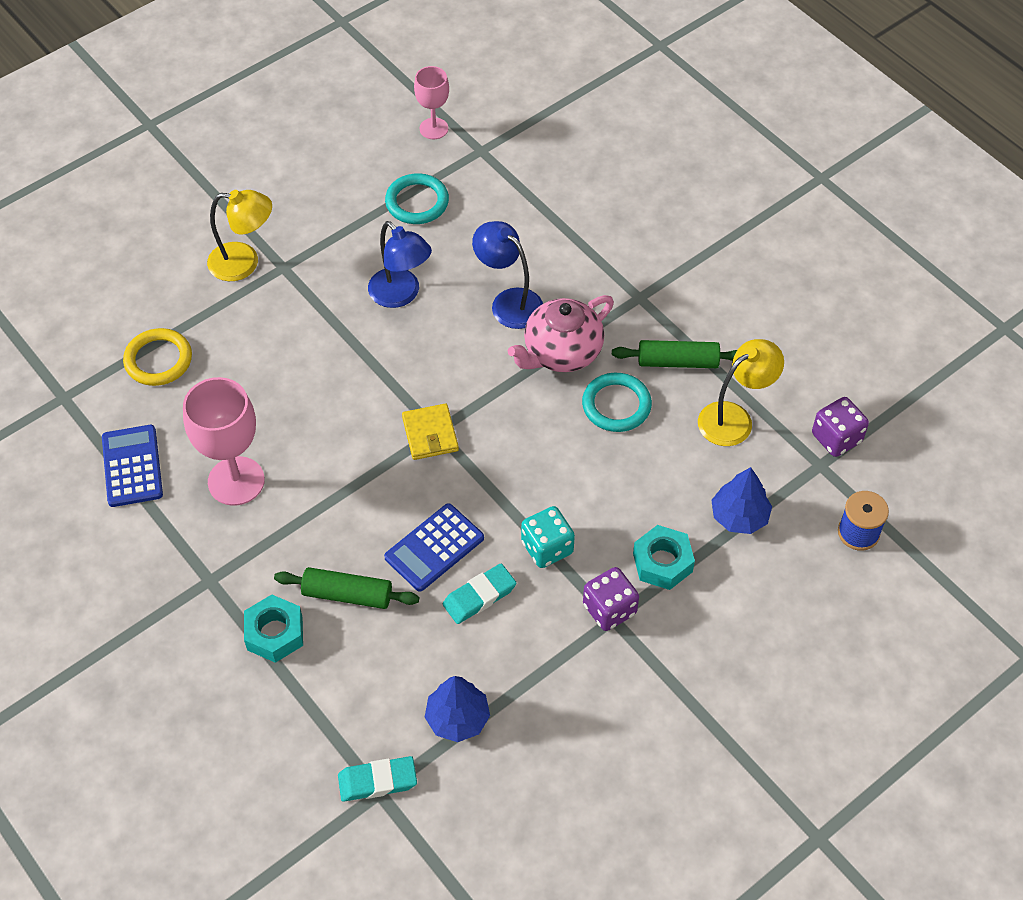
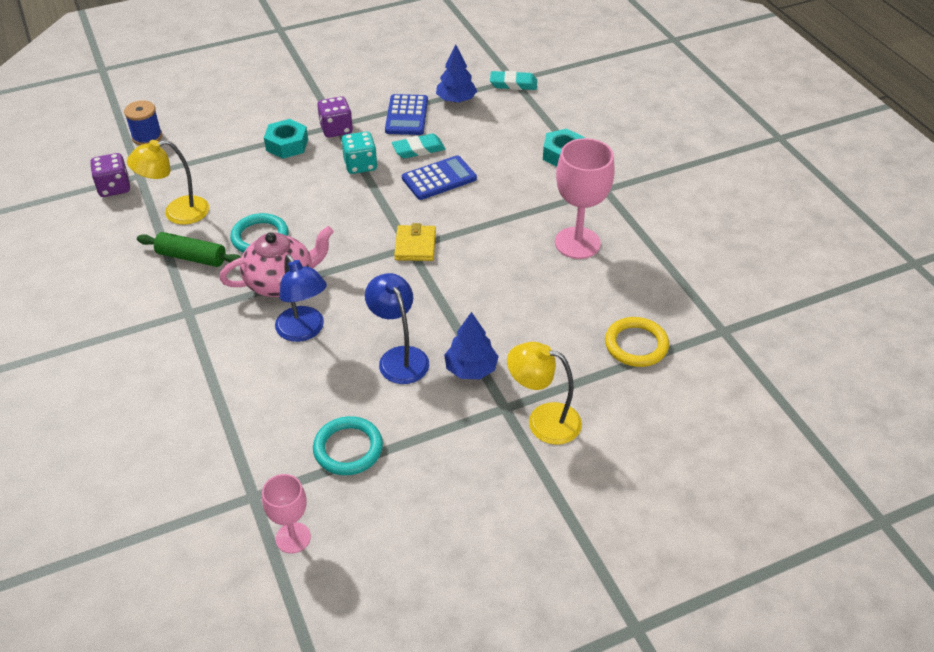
camera: 165 degrees left, 10 degrees down
(132, 466) = (661, 268): blue calculator -> blue calculator (407, 115)
(347, 594) = (508, 165): green rolling pin -> none
(739, 516) = (218, 158): blue tree -> blue tree (471, 369)

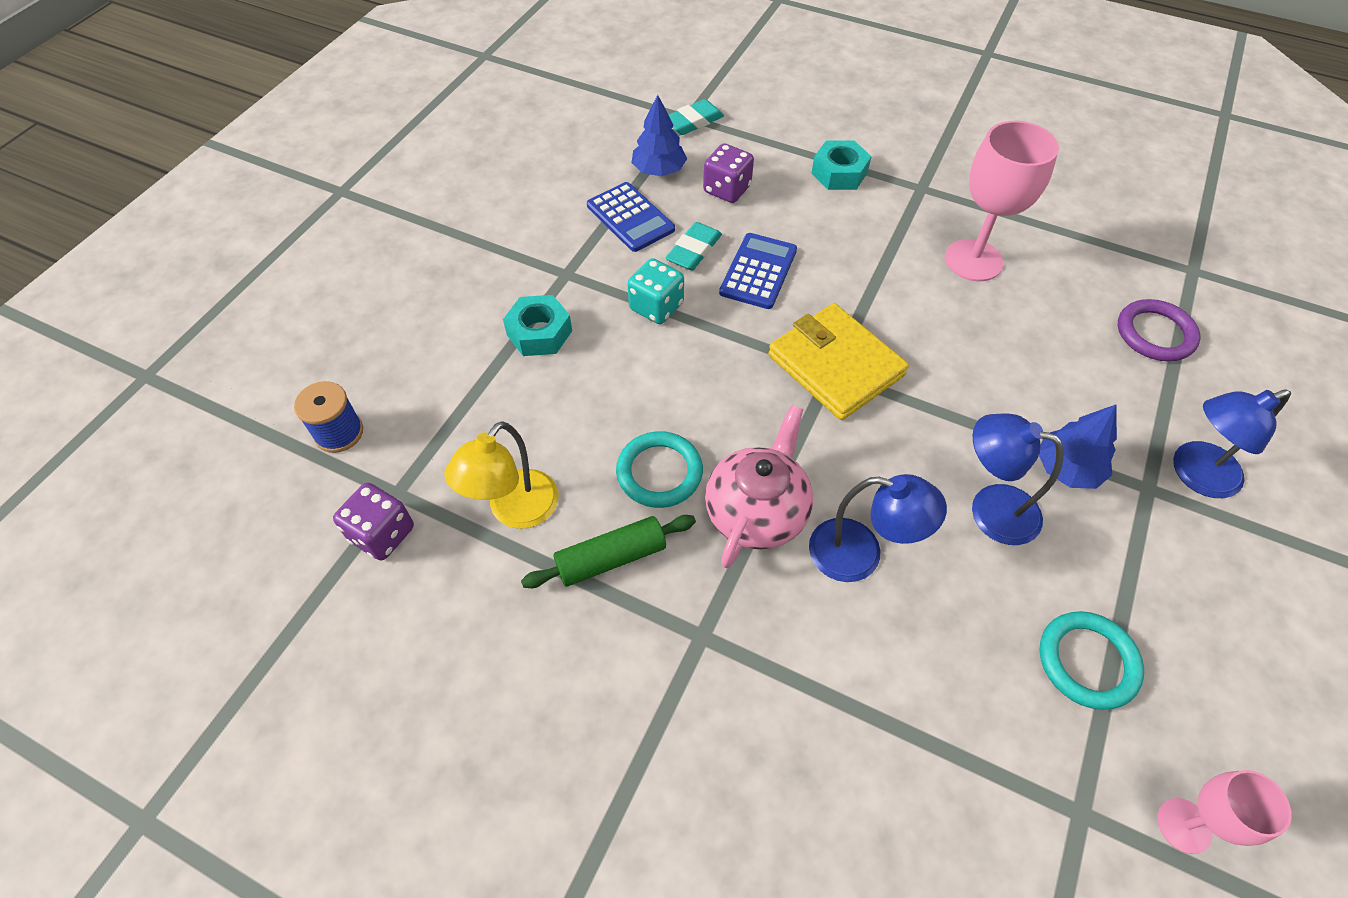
camera: 40 degrees left, 10 degrees up
(336, 129) = (573, 279): purple dice -> purple dice (727, 189)
(415, 245) = (835, 365): yellow wallet -> yellow wallet, size x1.73
(543, 420) = (1194, 475): yellow lamp -> blue lamp
(636, 345) = (1155, 334): yellow ring -> purple ring

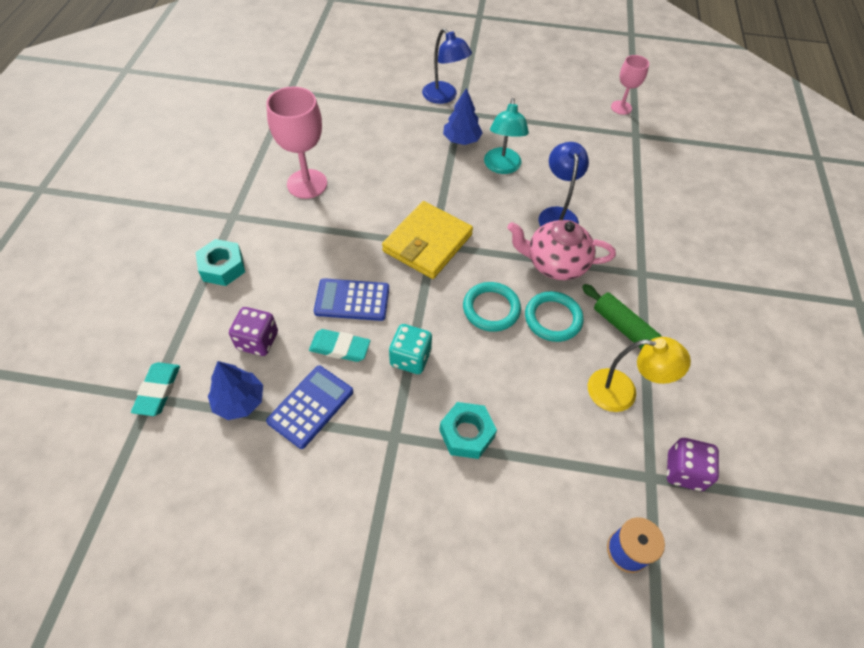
camera: 110 degrees left, 0 degrees up
(693, 121) = (158, 390): turquoise eraser -> turquoise eraser turned 60 degrees clockwise
(990, 509) = (502, 167): blue lamp -> turquoise lamp
(1087, 662) = (567, 133): turquoise ring -> turquoise ring (491, 309)
(1155, 334) = (349, 107): purple ring -> none

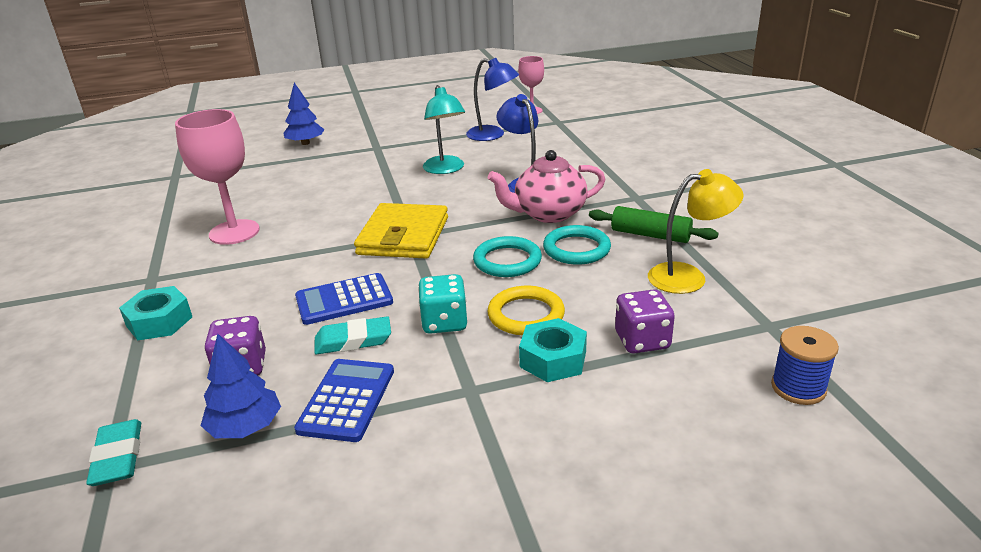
camera: 20 degrees left, 25 degrees down
(444, 97) = (353, 142): blue lamp -> blue lamp (492, 135)
(461, 140) = (391, 163): blue tree -> blue tree (305, 143)
(472, 377) = (526, 315): none -> yellow ring
(684, 471) = (796, 310): purple dice -> purple dice (642, 340)

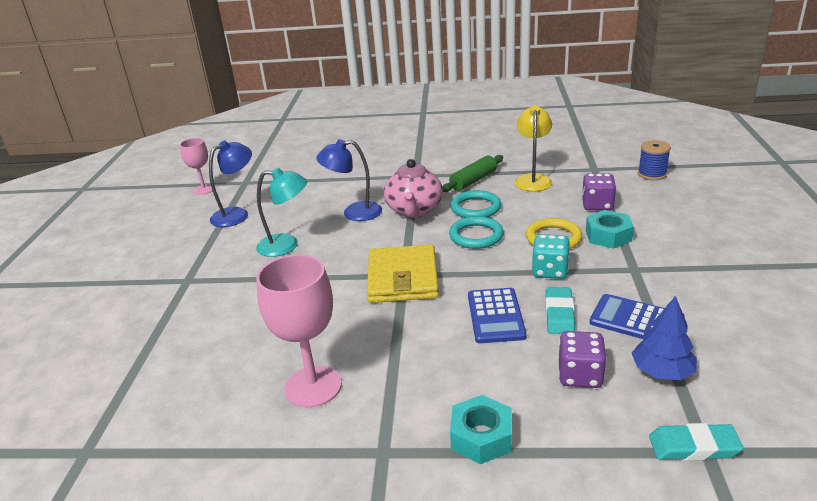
camera: 70 degrees left, 0 degrees up
(305, 143) = (111, 330): blue tree -> none
(403, 236) = (403, 278): yellow wallet -> yellow wallet turned 60 degrees clockwise

